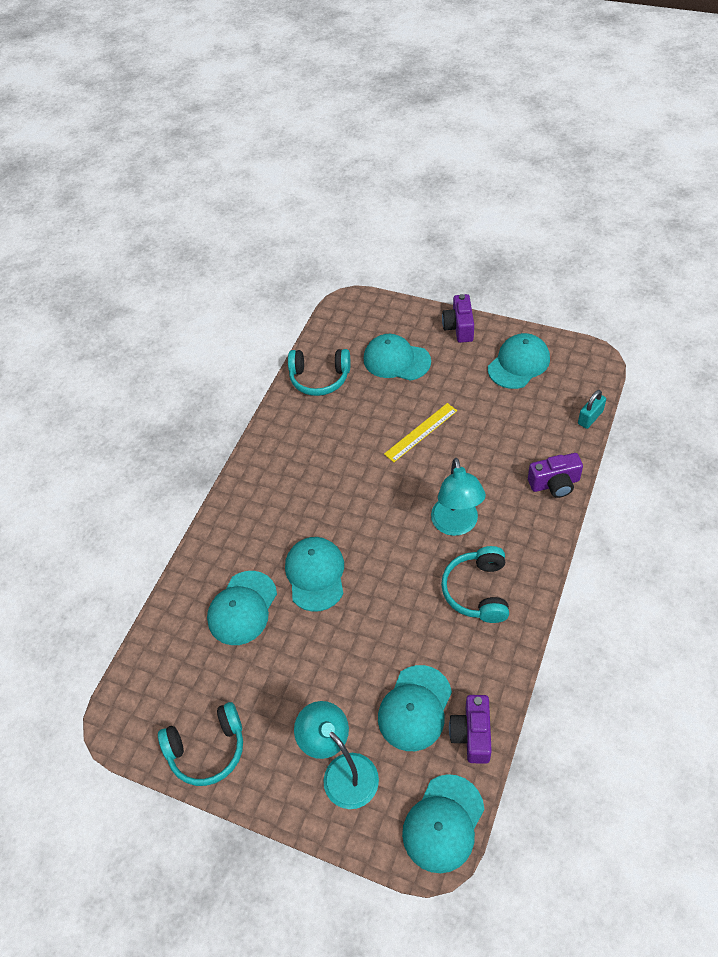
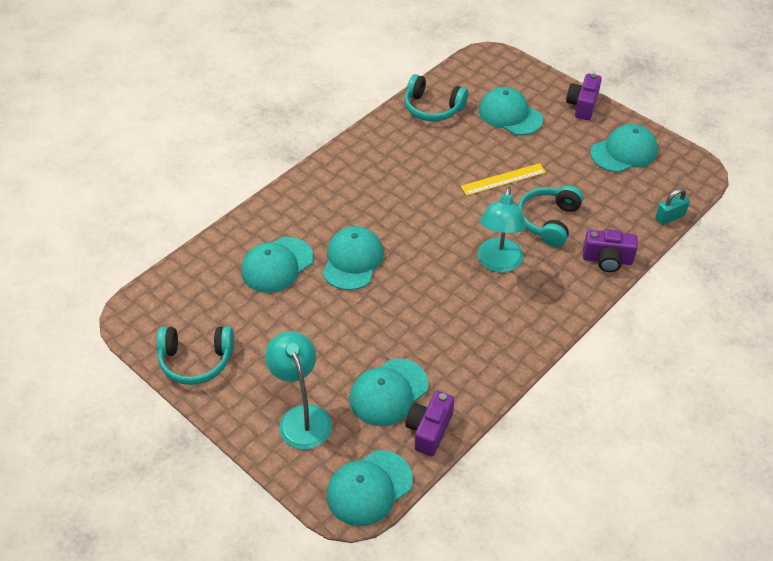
camera: 15 degrees right, 5 degrees down
(478, 591) = (491, 321): turquoise headphones -> turquoise headphones (548, 221)

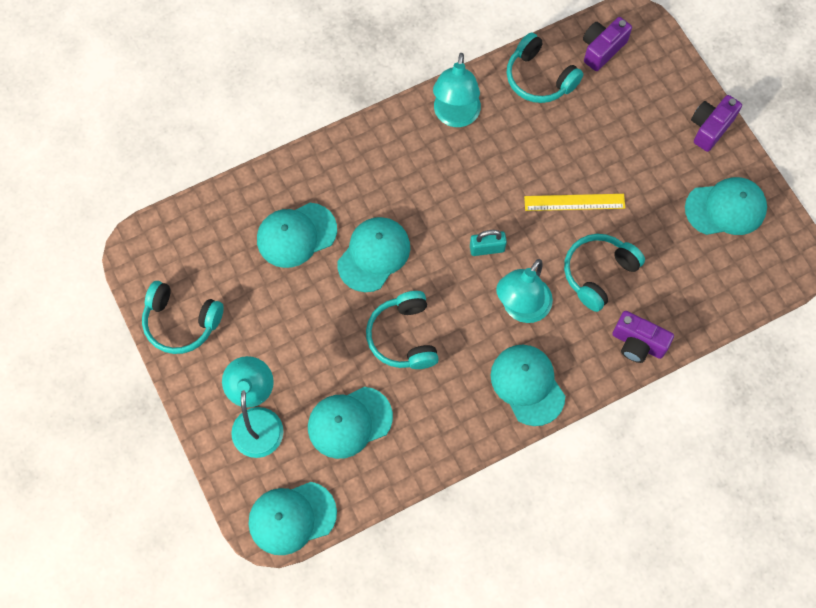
camera: 20 degrees right, 20 degrees up
(377, 149) = (455, 116): none -> turquoise lamp
(407, 312) = (403, 337): none -> turquoise headphones
(429, 430) = (371, 477): purple camera -> purple camera (602, 49)
(510, 115) = (621, 115): turquoise cap -> turquoise cap (527, 385)
(669, 217) = (733, 312): turquoise padlock -> turquoise padlock (487, 248)

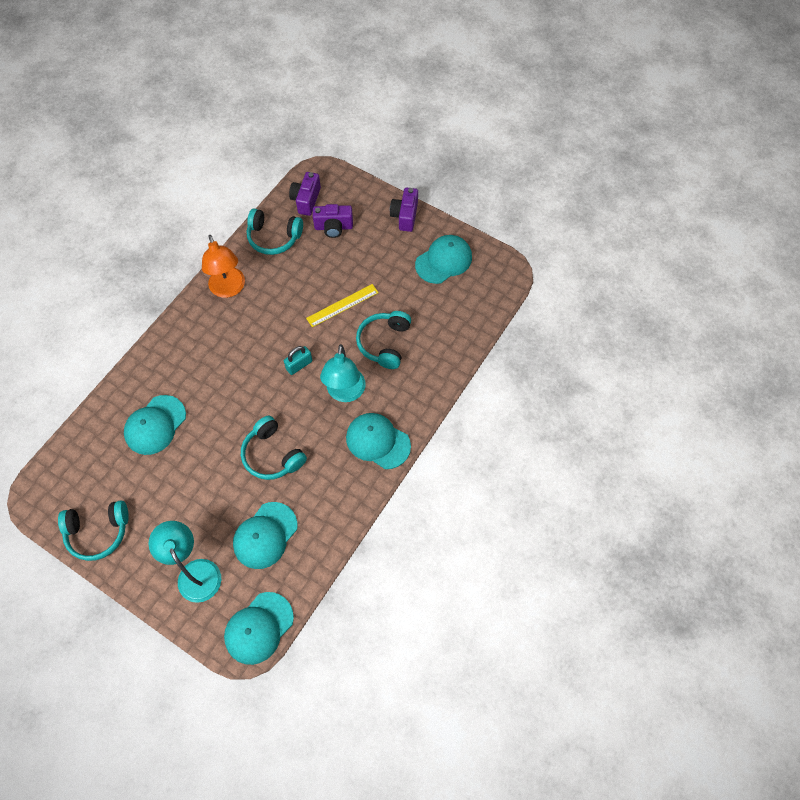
camera: 30 degrees left, 5 degrees down
(374, 255) = (220, 410): turquoise cap -> none
(455, 116) = (229, 289): turquoise lamp -> orange lamp
(638, 343) = (436, 375): purple camera -> purple camera (333, 227)

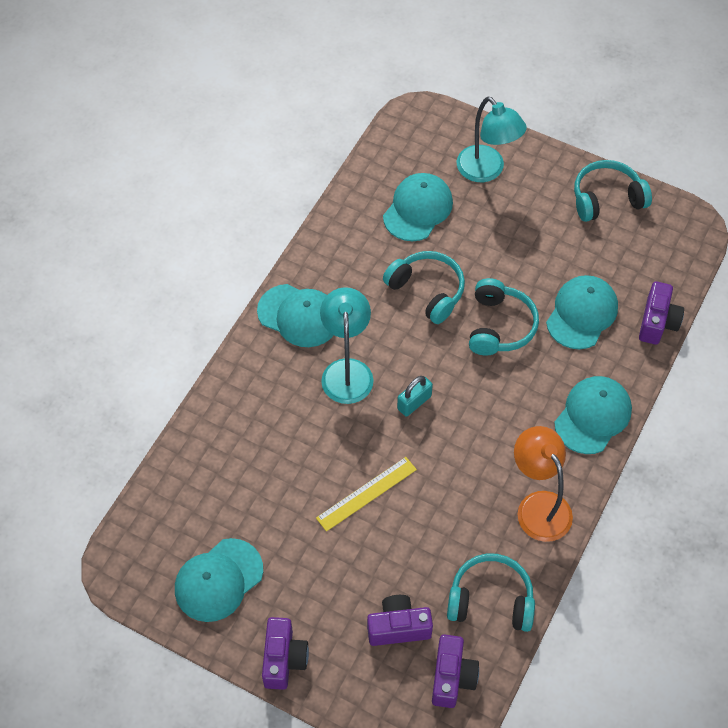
camera: 175 degrees right, 5 degrees down
(99, 413) = (657, 322): none -> purple camera
(259, 628) = (407, 129): turquoise cap -> turquoise cap (593, 416)
(384, 343) = (300, 442): turquoise headphones -> turquoise headphones (499, 326)

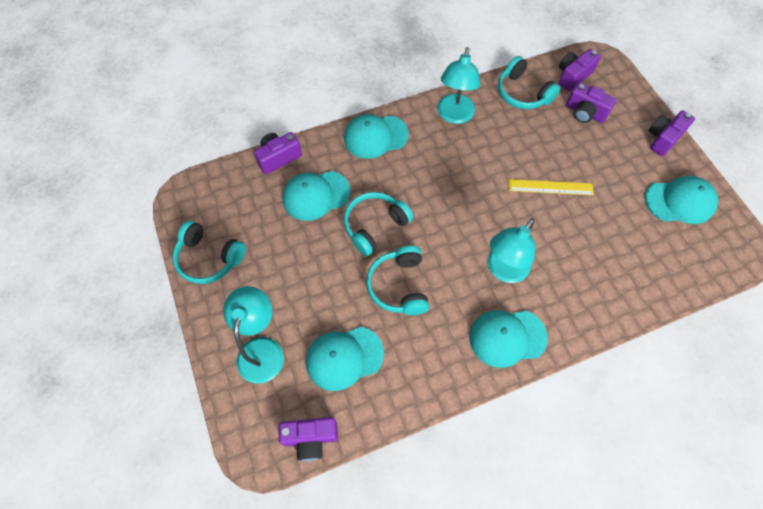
camera: 140 degrees left, 5 degrees up
(298, 316) = (507, 337): turquoise cap -> turquoise cap turned 75 degrees counterclockwise
(389, 146) = (310, 438): none -> purple camera
(414, 402) = (475, 218): turquoise padlock -> none
(538, 506) = (454, 116): orange lamp -> turquoise lamp

